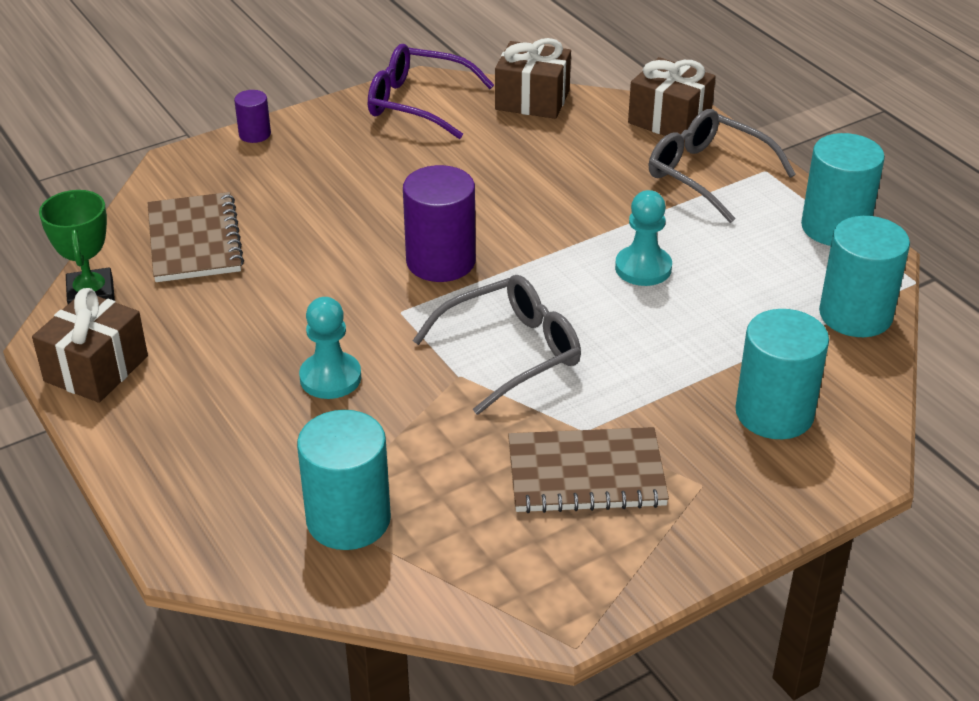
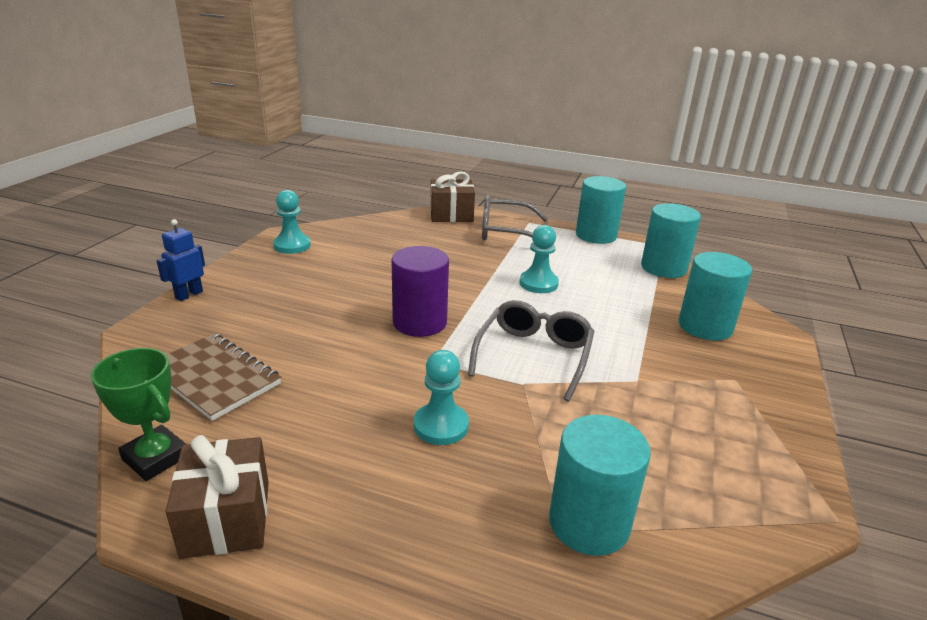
camera: 40 degrees left, 10 degrees down
(255, 134) = (189, 295): purple cylinder -> blue robot
(418, 103) = (292, 245): purple glasses -> turquoise pawn
(532, 100) = (363, 226): brown gift -> none
(586, 474) = (676, 405): brown notebook -> none

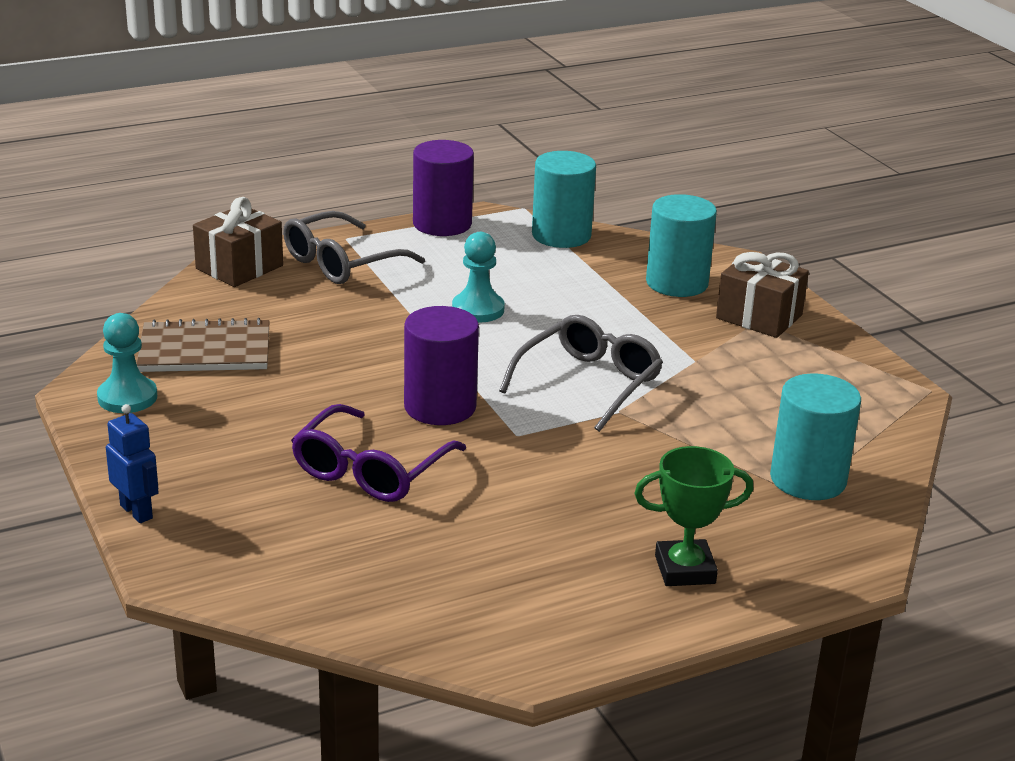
camera: 45 degrees left, 0 degrees up
(156, 457) = (445, 638): green trophy -> green trophy (685, 569)
(189, 295) = (137, 512): blue robot -> blue robot turned 150 degrees clockwise
(214, 378) = (355, 560): brown notebook -> brown notebook (205, 350)
(226, 518) = (584, 630): brown gift -> brown gift (759, 316)
(319, 335) = (370, 470): none -> purple glasses
(441, 426) = (615, 479): turquoise pawn -> none
(534, 355) = (588, 383): grey glasses -> grey glasses turned 60 degrees clockwise
(596, 235) = (442, 224): turquoise cylinder -> purple cylinder

